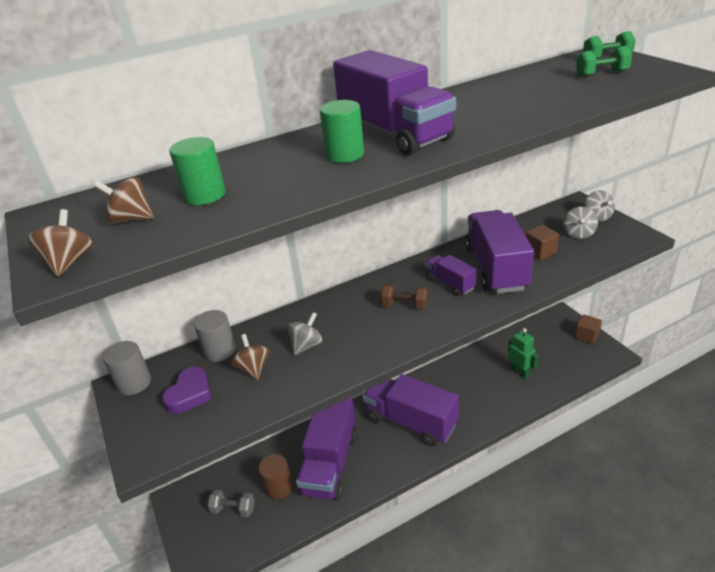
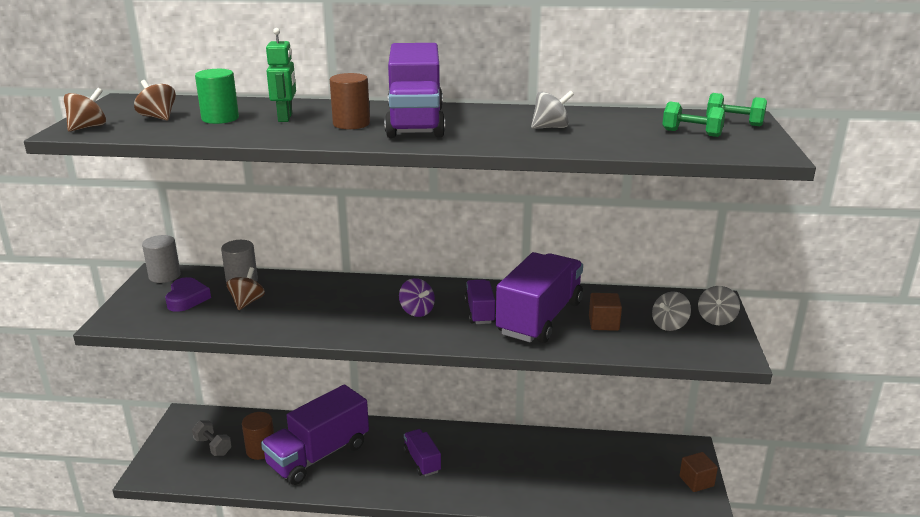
camera: 30 degrees right, 10 degrees down
(190, 394) = (187, 298): purple heart -> purple heart turned 60 degrees counterclockwise
(306, 345) = (303, 304): grey spinning top -> grey spinning top (550, 127)
(344, 155) = (351, 124): green cylinder -> brown cylinder
(404, 305) = (417, 311): brown dumbbell -> purple spinning top
(410, 421) = (422, 461): purple truck -> purple truck, size x0.51
(520, 372) = (578, 476): green robot -> green robot (285, 118)

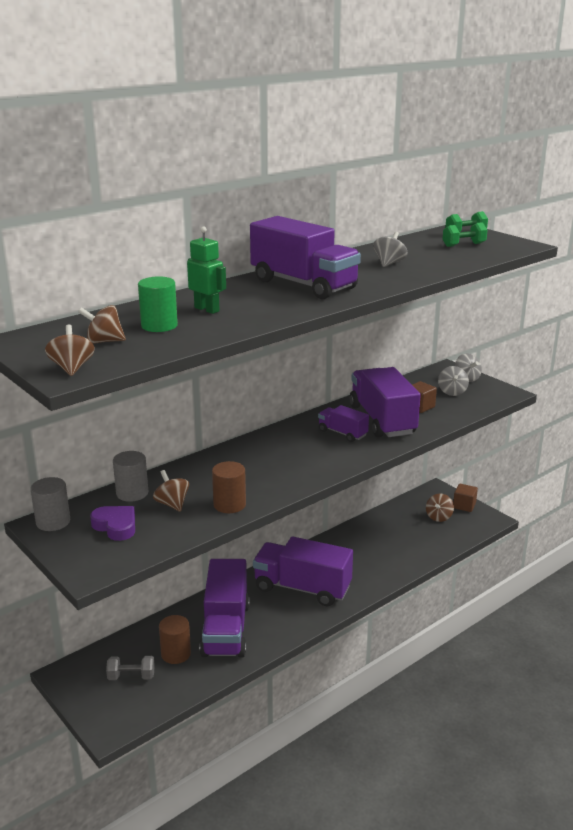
camera: 45 degrees left, 0 degrees up
(351, 124) = (267, 299): brown cylinder -> brown cylinder (229, 505)
(417, 311) = (304, 451): purple spinning top -> none
(422, 461) = (302, 588): purple truck -> purple truck, size x1.98
(649, 476) = (439, 517): none -> brown spinning top

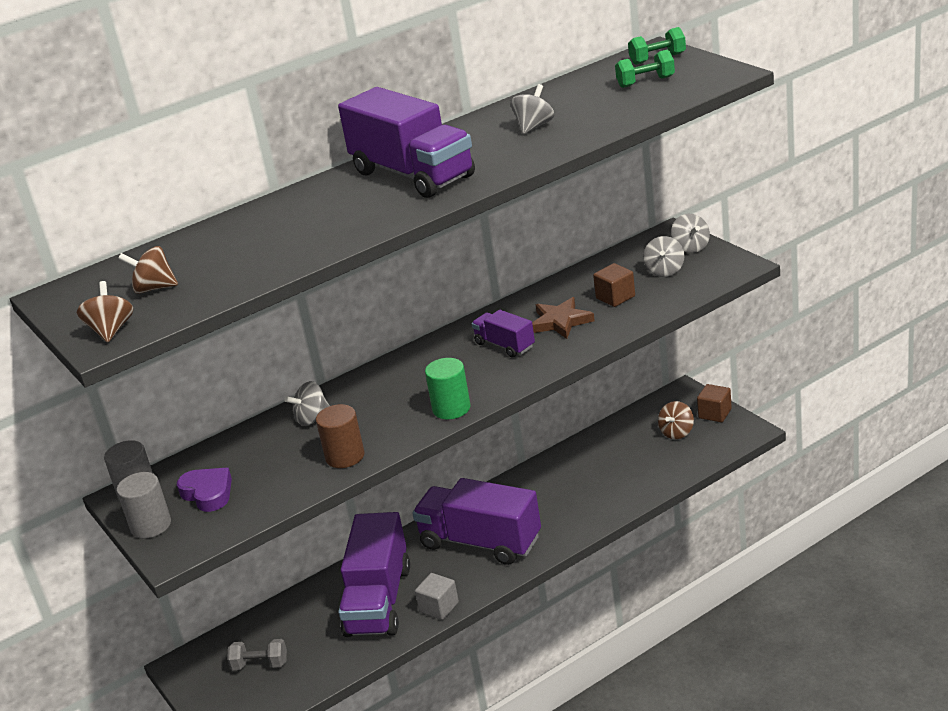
camera: 10 degrees right, 5 degrees up
(132, 493) = (232, 449): grey cylinder -> grey cylinder (151, 525)
(159, 326) = (222, 258): green cylinder -> green cylinder (451, 408)
(172, 504) = (277, 460): brown spinning top -> none
(176, 654) = (315, 634): brown cylinder -> none
(196, 475) = (312, 418): none -> grey spinning top
(207, 309) = (284, 227): green robot -> none
(276, 637) = (439, 607): none -> grey cube
(382, 420) = (560, 322): purple truck -> brown star

